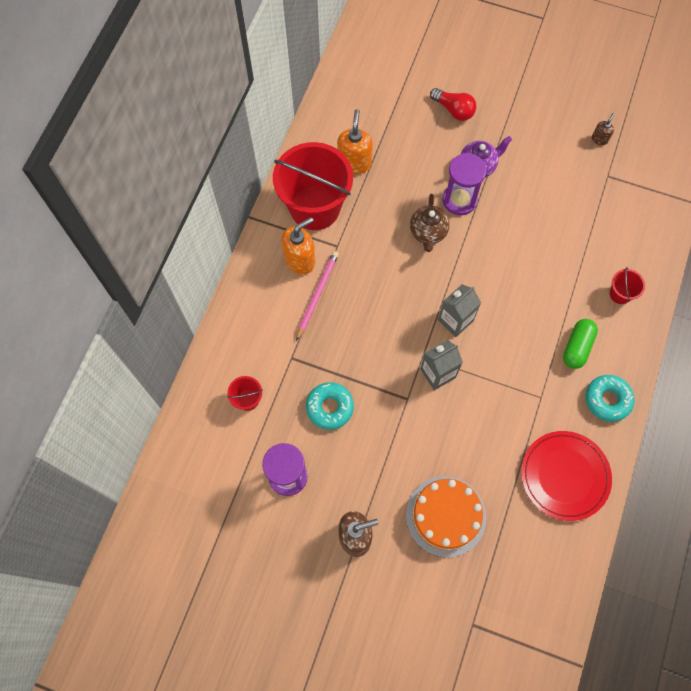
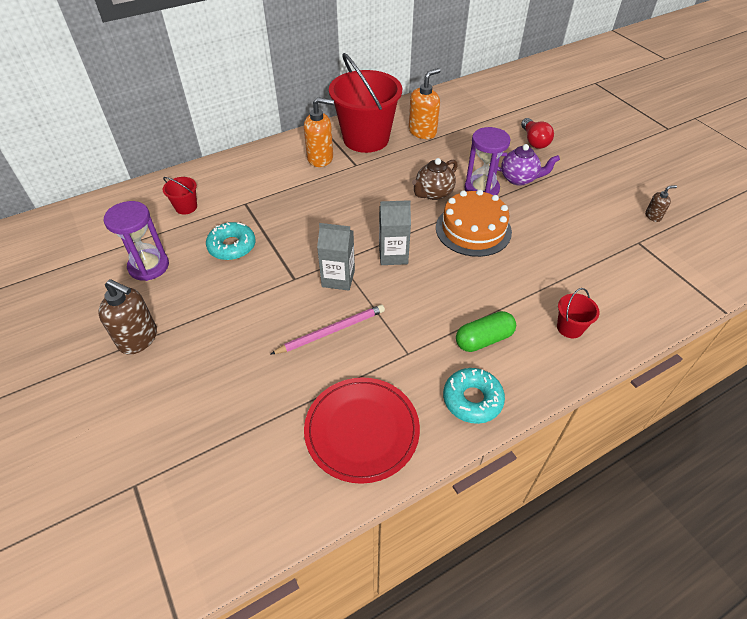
camera: 40 degrees right, 20 degrees down
(317, 295) = (308, 181): pink pencil -> pink pencil (331, 331)
(445, 516) = (222, 379): orange cake -> orange cake (473, 229)

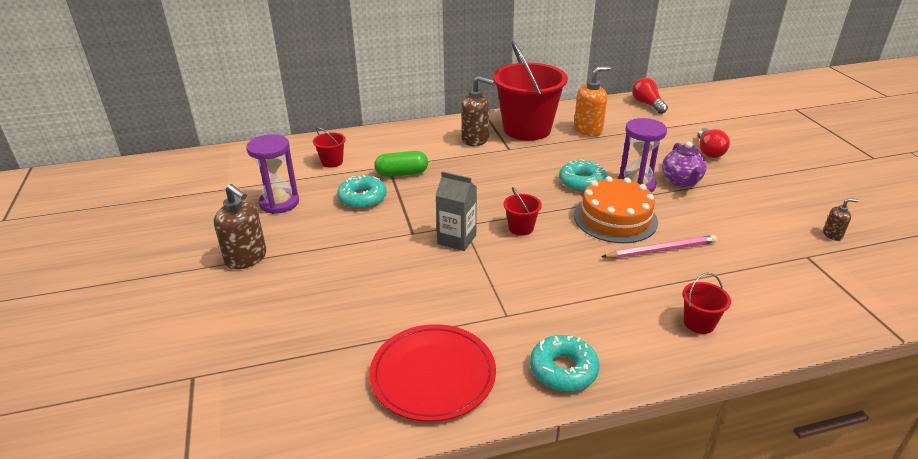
camera: 15 degrees right, 15 degrees down
(320, 158) = (475, 139): orange soap dispenser -> brown soap dispenser
(331, 331) = (433, 282): pink pencil -> pink pencil (661, 250)
(393, 255) = (521, 228): grey carton -> red bucket
(433, 193) = (582, 182): brown teapot -> turquoise donut
(468, 94) = (647, 104): none -> red light bulb
(484, 339) = (594, 317): green capsule -> green capsule (402, 173)
(519, 179) = (681, 181): purple teapot -> purple teapot turned 60 degrees clockwise

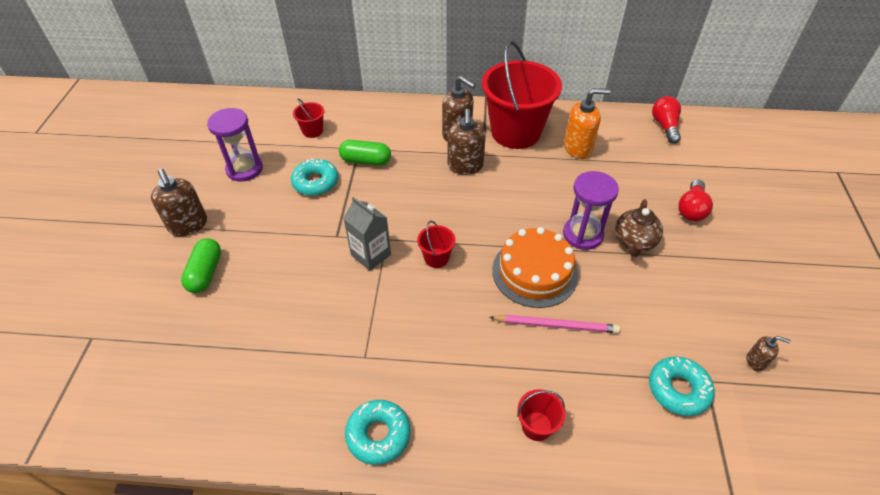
camera: 20 degrees right, 15 degrees up
(293, 291) = (205, 273): none -> green capsule
(433, 375) = (267, 400): red plate -> none
(499, 160) = (465, 166): none -> brown soap dispenser
(582, 182) = (529, 216): turquoise donut -> turquoise donut (678, 389)
(681, 181) = (634, 242): purple teapot -> brown teapot

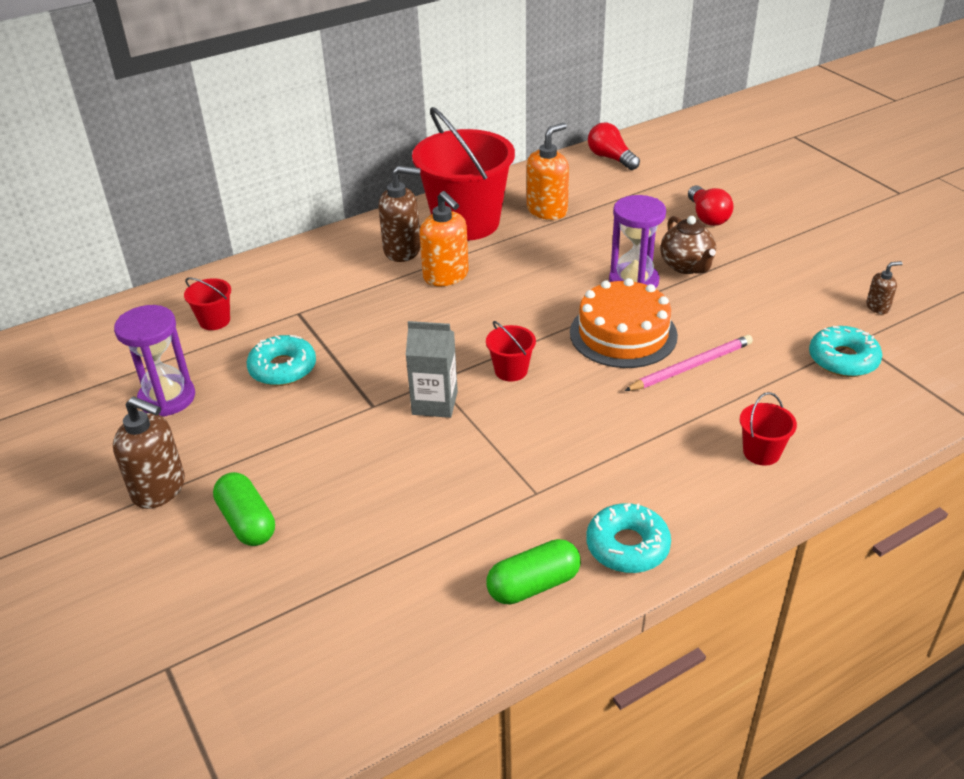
camera: 35 degrees left, 10 degrees down
(366, 161) = (322, 321): green capsule -> green capsule (533, 585)
(465, 166) = (446, 276): brown soap dispenser -> orange soap dispenser

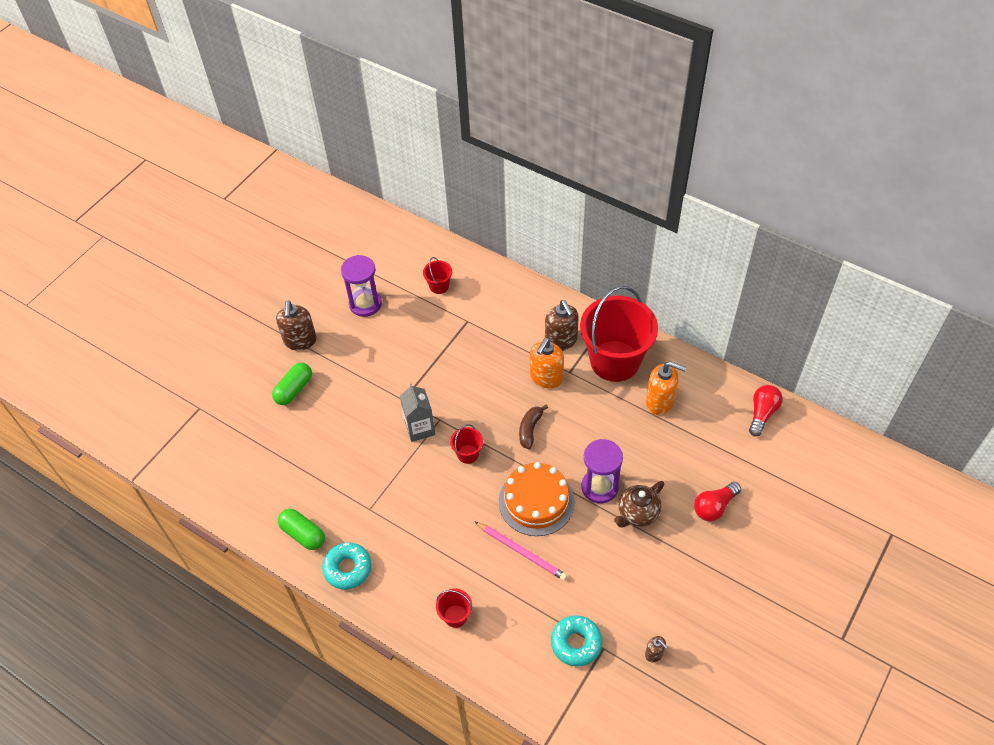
camera: 65 degrees right, 15 degrees up
(283, 368) = (414, 341): turquoise donut -> none
(512, 309) = (530, 429): none -> brown banana

